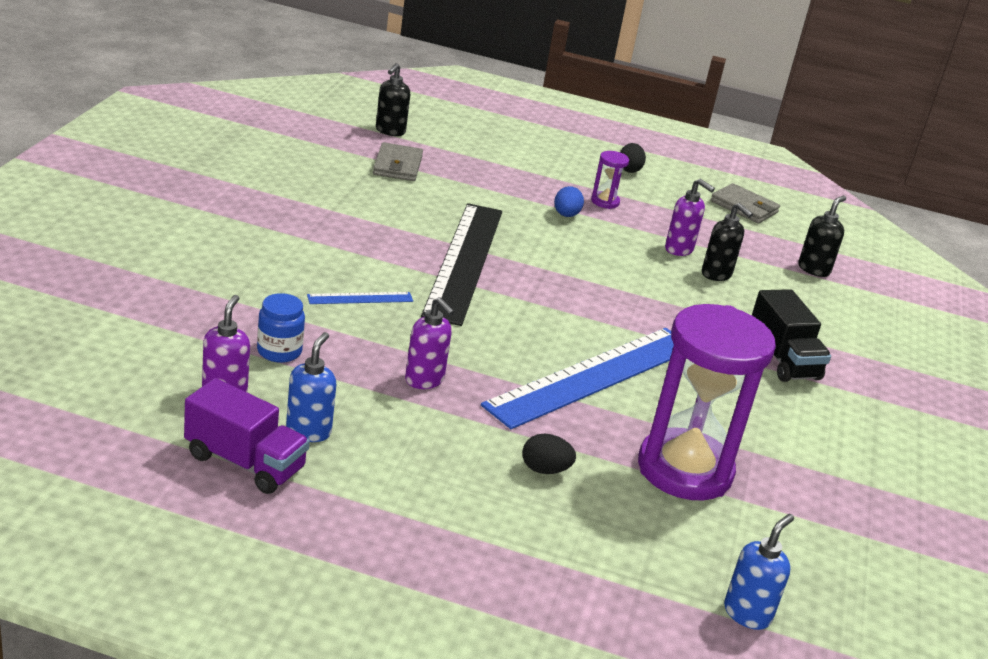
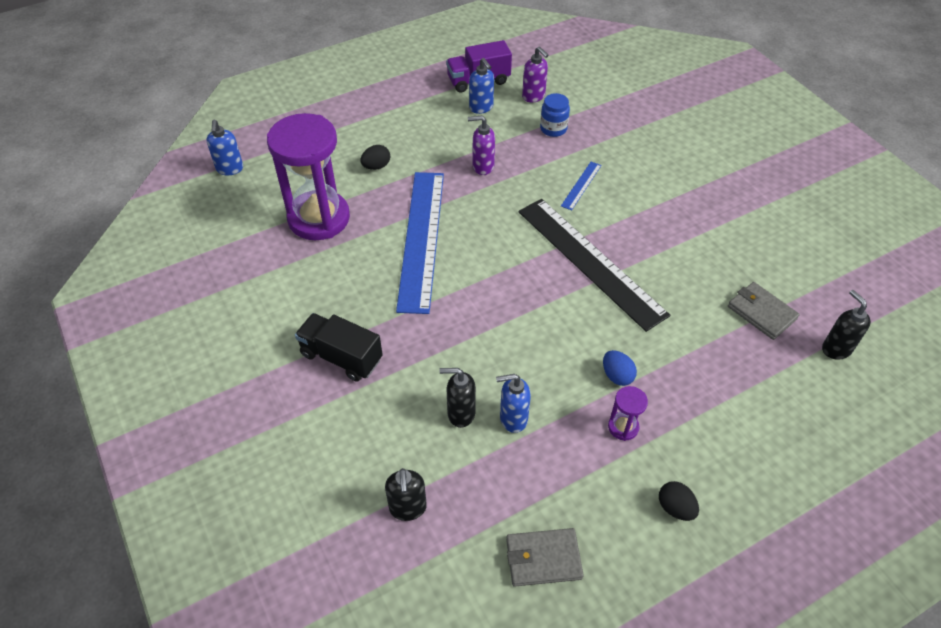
camera: 140 degrees right, 20 degrees up
(679, 249) = (513, 419): purple soap dispenser -> blue soap dispenser

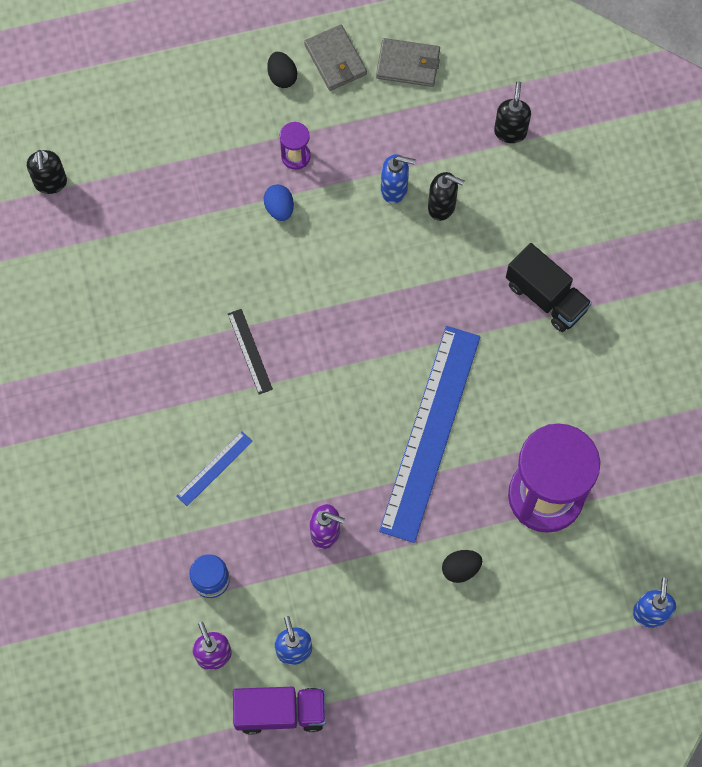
camera: 165 degrees left, 20 degrees up
(590, 261) = (249, 351): black ruler -> black ruler, size x0.41
(761, 312) = (100, 241): grey wallet -> grey wallet (335, 60)

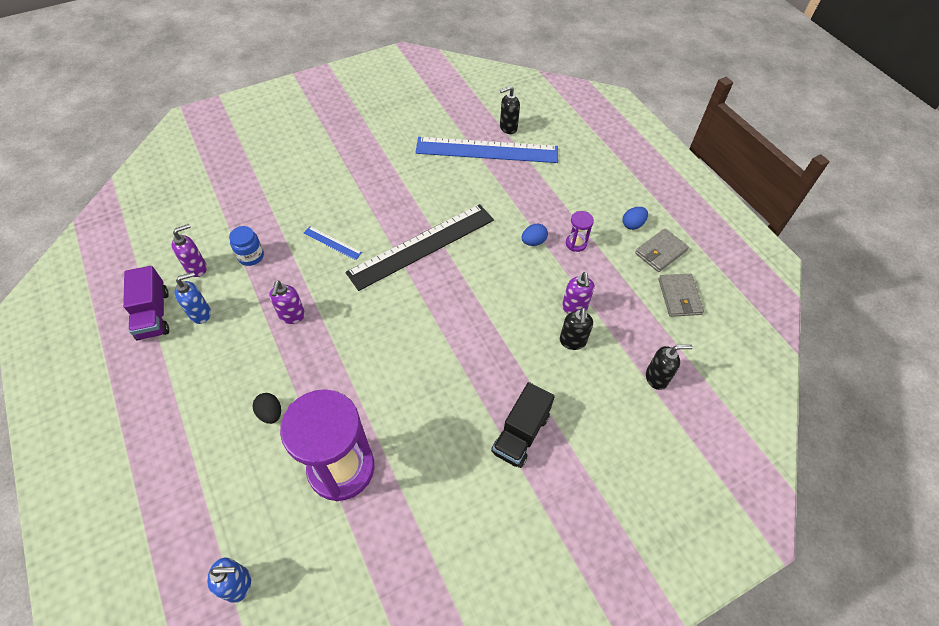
camera: 75 degrees right, 15 degrees down
(249, 351) = (422, 245): black ruler -> black ruler, size x2.43
(282, 76) = (632, 224): black egg -> blue egg
(394, 189) = (574, 307): blue soap dispenser -> purple soap dispenser
(430, 432) = (382, 369): blue ruler -> blue ruler (487, 150)

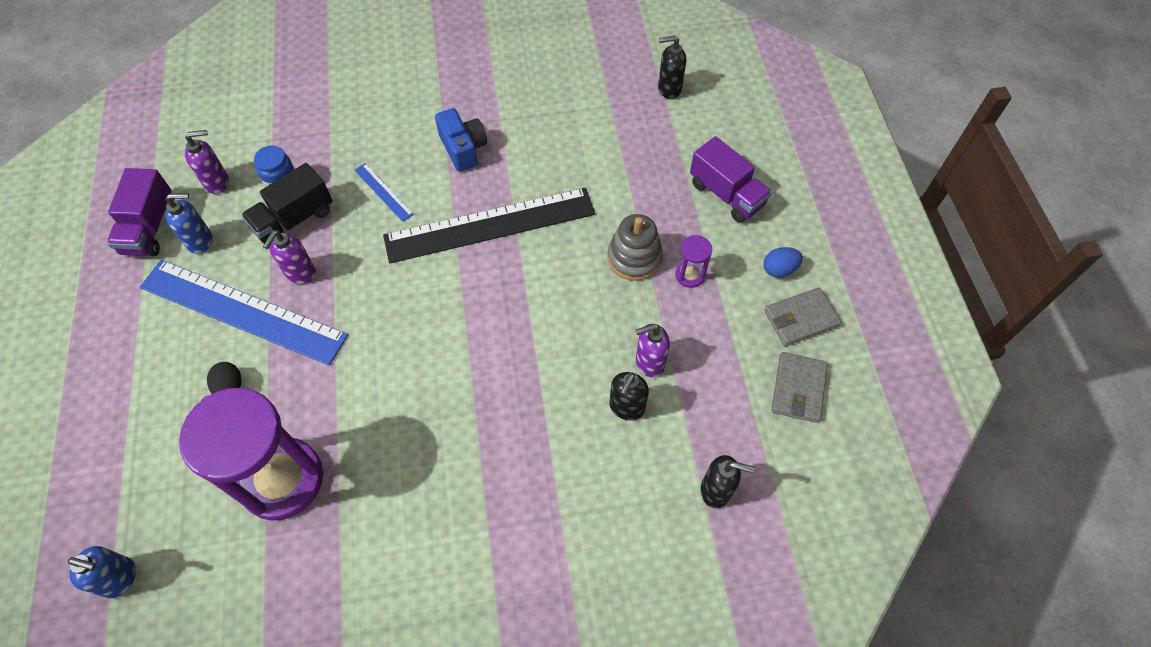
camera: 20 degrees right, 5 degrees up
(379, 199) = (463, 149): none -> blue camera
(487, 150) = (627, 114): blue ruler -> blue ruler (243, 311)
(520, 433) = (509, 507): black truck -> black truck (294, 219)
(533, 242) = (634, 258): blue egg -> grey stacking toy
(574, 307) = (649, 362): purple soap dispenser -> purple soap dispenser turned 60 degrees clockwise
(576, 186) = (726, 194): none -> purple truck

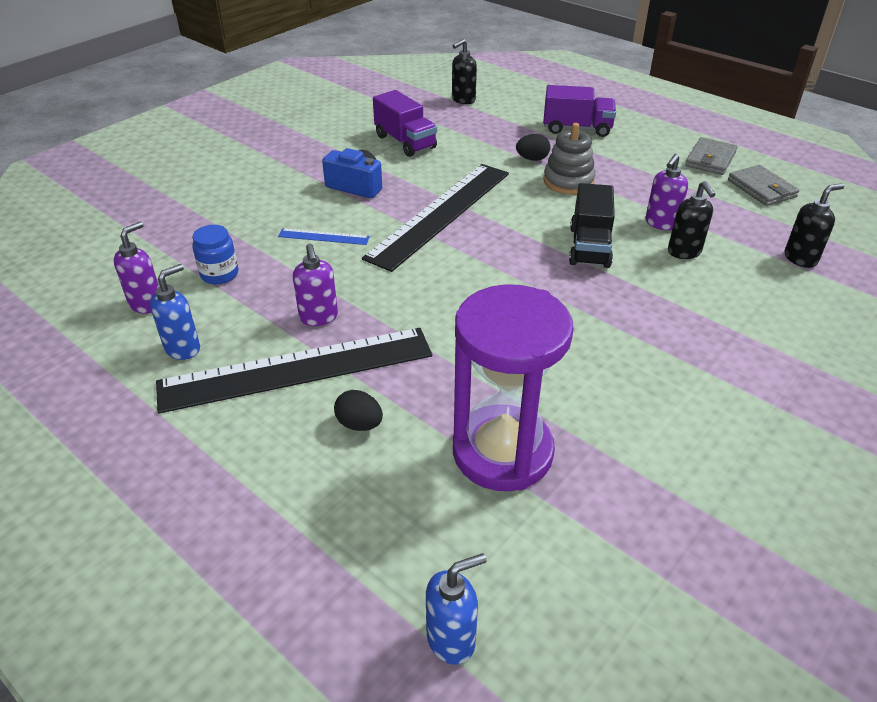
camera: 40 degrees left, 20 degrees down
(150, 227) = (109, 368): purple truck -> purple truck (405, 142)
(243, 311) = (297, 369): blue ruler -> black ruler
(294, 219) = (263, 289): black truck -> black truck (589, 247)
(637, 208) = (532, 159): none -> black egg
(690, 275) = (616, 172): purple hourglass -> none
(779, 269) = (662, 145): blue egg -> none

